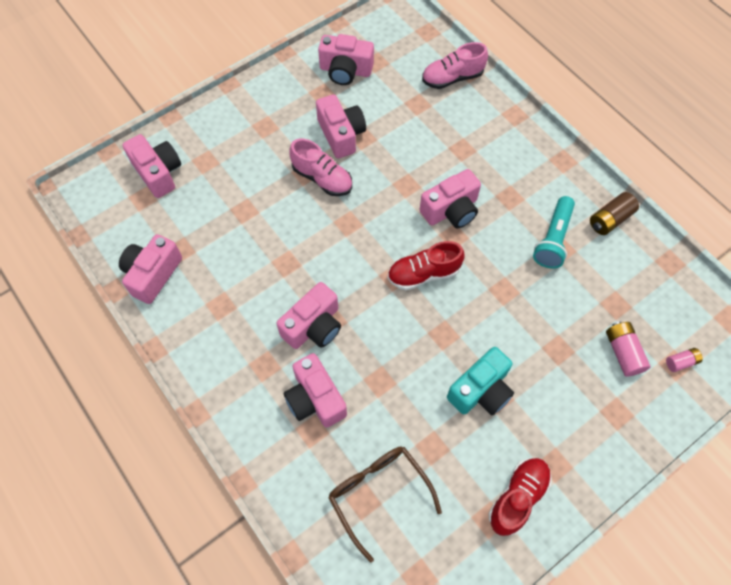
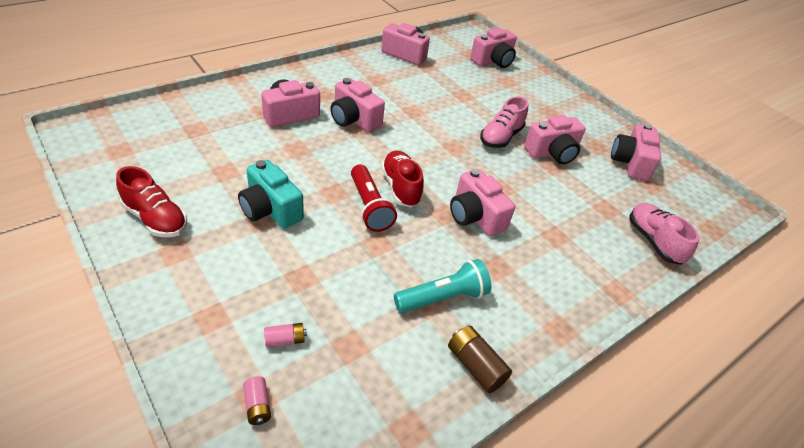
camera: 85 degrees right, 20 degrees down
(378, 494) = (198, 137): brown glasses -> none
(458, 301) = (369, 207): none -> red flashlight
(553, 239) = (443, 298): turquoise flashlight -> turquoise flashlight turned 135 degrees clockwise
(623, 352) = (285, 340): pink battery -> pink battery, size x0.62

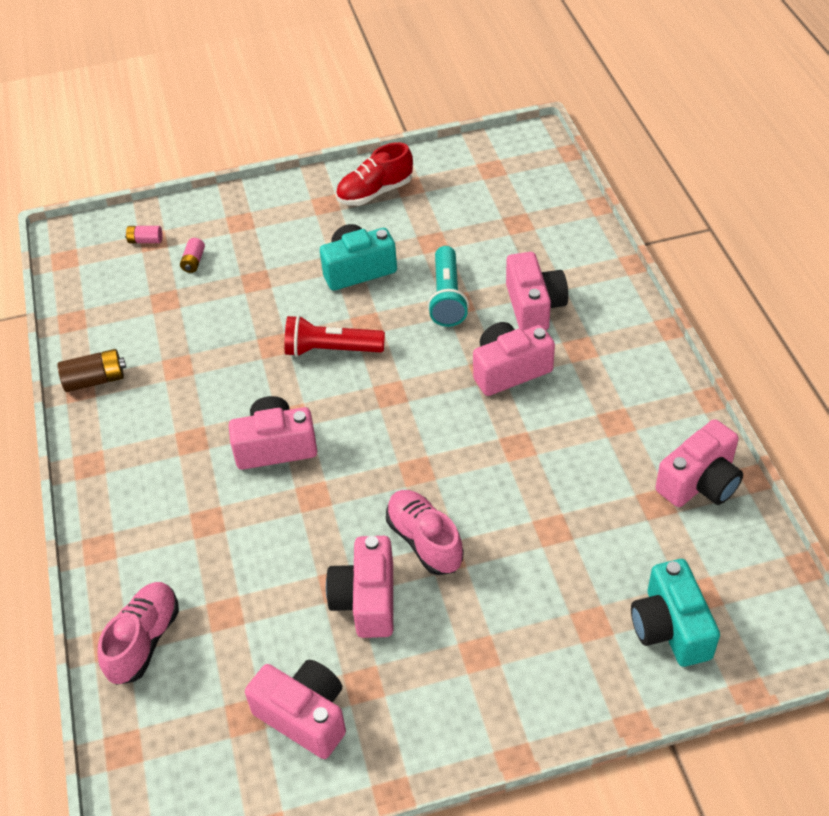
camera: 120 degrees right, 5 degrees up
(401, 187) = (353, 387): red shoe -> none
(443, 298) = (178, 379): turquoise flashlight -> turquoise flashlight (447, 297)
(493, 61) = (670, 627): pink camera -> turquoise camera
(653, 241) = (144, 640): pink shoe -> pink shoe turned 75 degrees counterclockwise

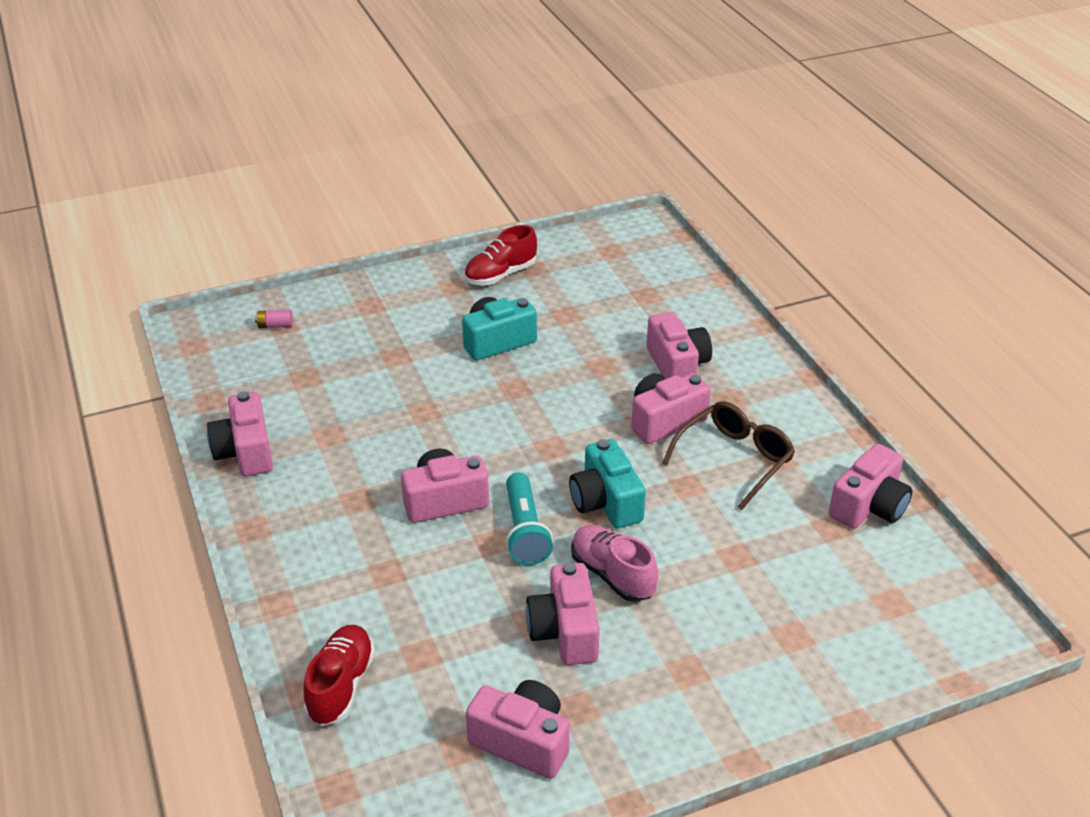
camera: 10 degrees left, 10 degrees down
(95, 380) = (245, 452): brown battery -> pink camera
(144, 640) = (341, 685): pink shoe -> red shoe
(193, 261) = (328, 342): pink battery -> none
(331, 349) = (484, 412): red flashlight -> none
(447, 297) = (590, 361): turquoise flashlight -> turquoise flashlight (524, 531)
(572, 419) = (735, 459): none -> brown glasses
(670, 627) = (869, 634): turquoise camera -> turquoise camera (606, 502)

